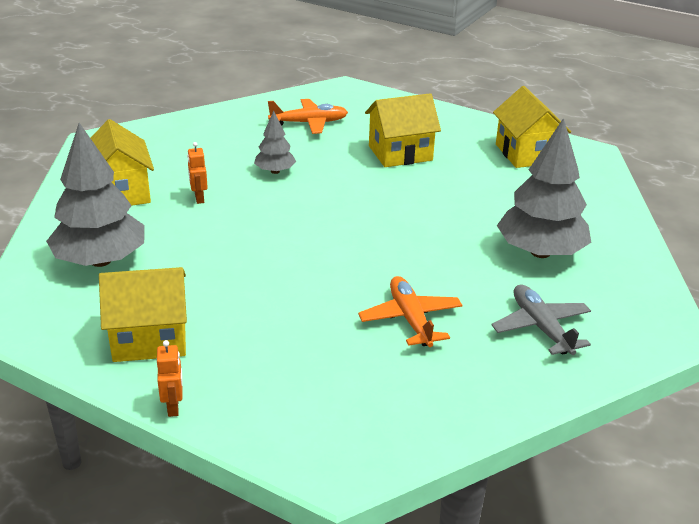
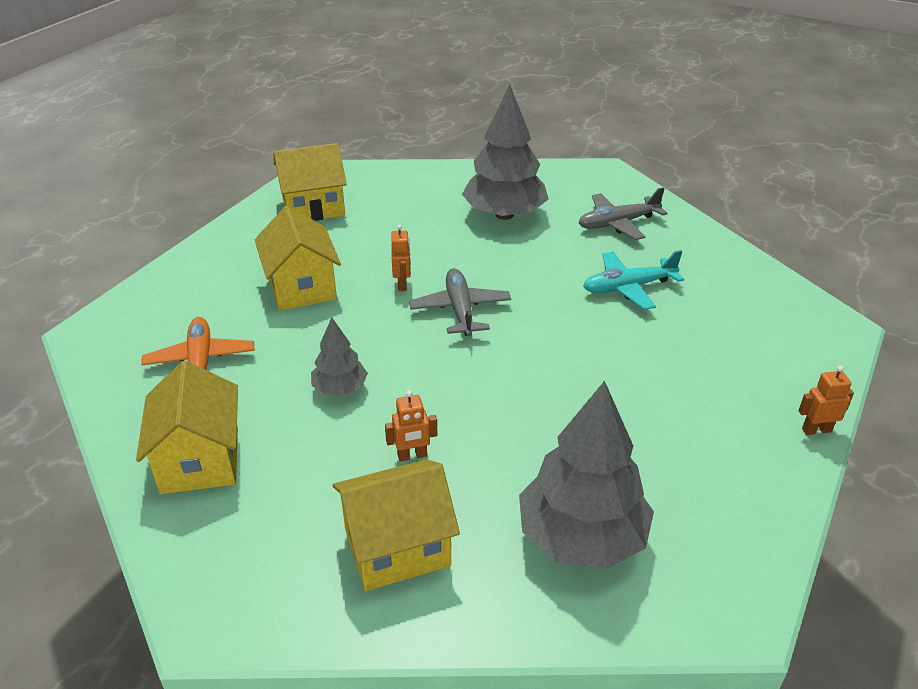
camera: 90 degrees left, 5 degrees up
(150, 338) = (722, 462): yellow house -> yellow house (200, 459)
(370, 221) = (460, 310): none -> grey plane
(407, 195) = (402, 284): none -> orange robot
(410, 319) = (628, 287): orange plane -> turquoise plane

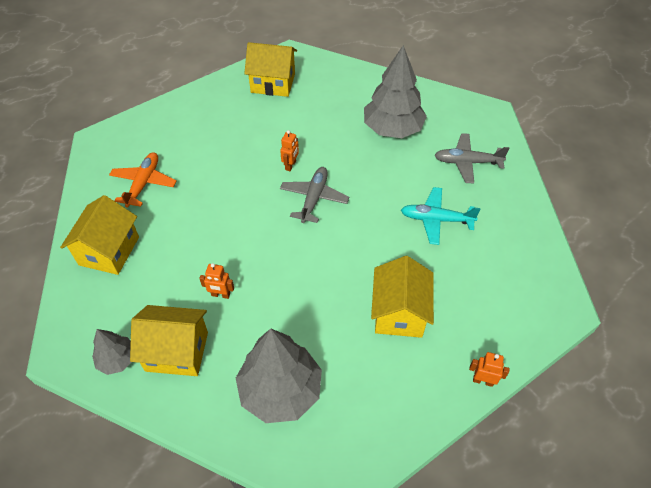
camera: 25 degrees right, 15 degrees up
(302, 287) = (229, 147): yellow house -> yellow house (399, 313)
(340, 388) = (208, 231): grey tree -> grey tree (117, 359)

